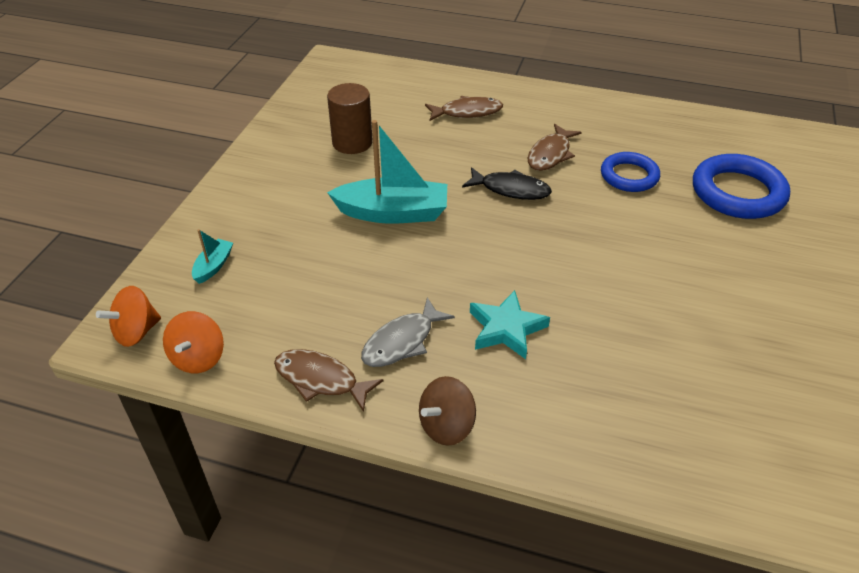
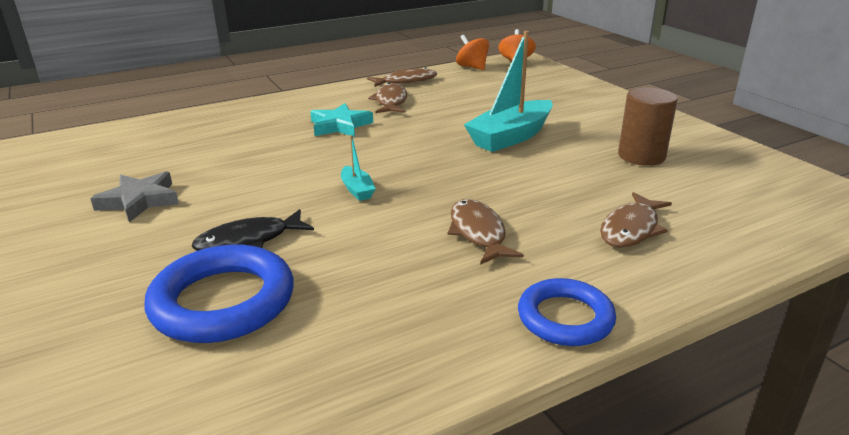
camera: 135 degrees right, 15 degrees down
(213, 266) = (543, 83): turquoise boat -> turquoise boat (357, 190)
(402, 341) = (391, 102): grey fish -> brown fish
(446, 426) = (322, 93): brown spinning top -> none
(511, 189) = (460, 187): black fish -> black fish (249, 241)
(629, 176) = (370, 254): blue ring -> blue ring (565, 318)
(769, 322) = (140, 201): none -> grey star

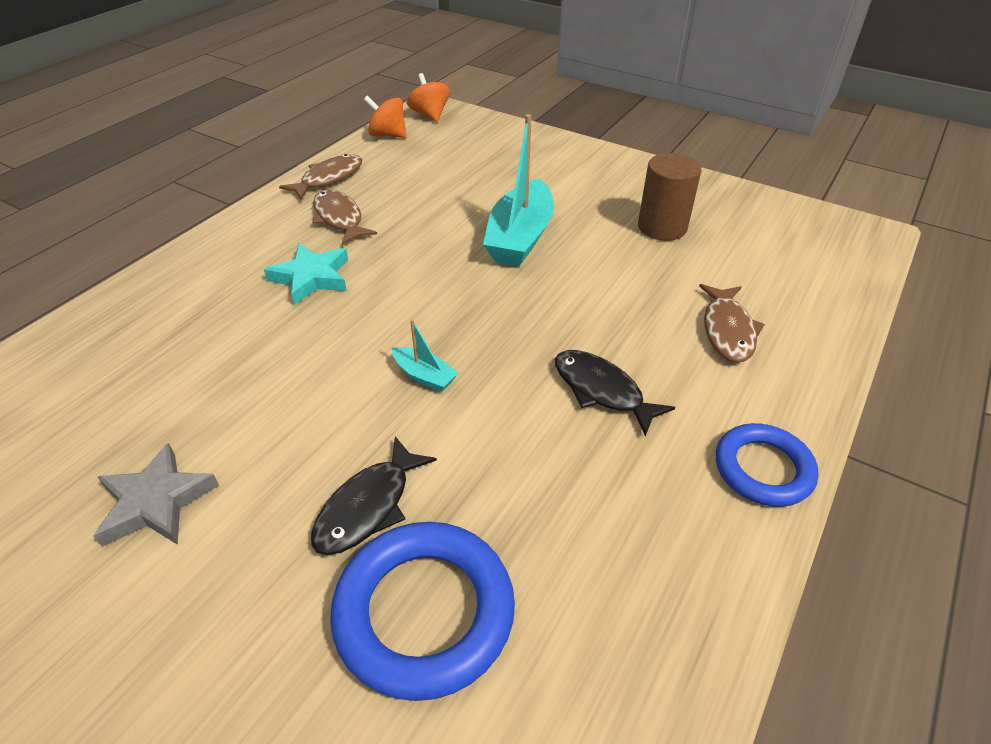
camera: 30 degrees left, 15 degrees up
(478, 233) = (602, 390): brown fish -> black fish

